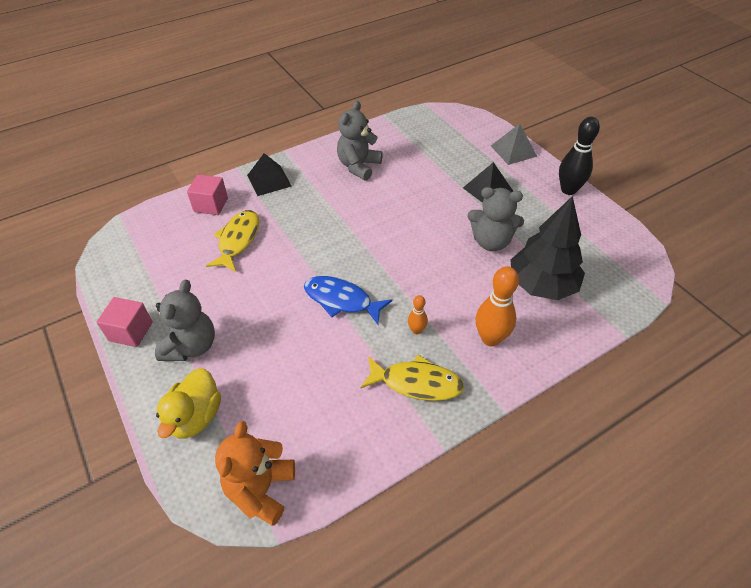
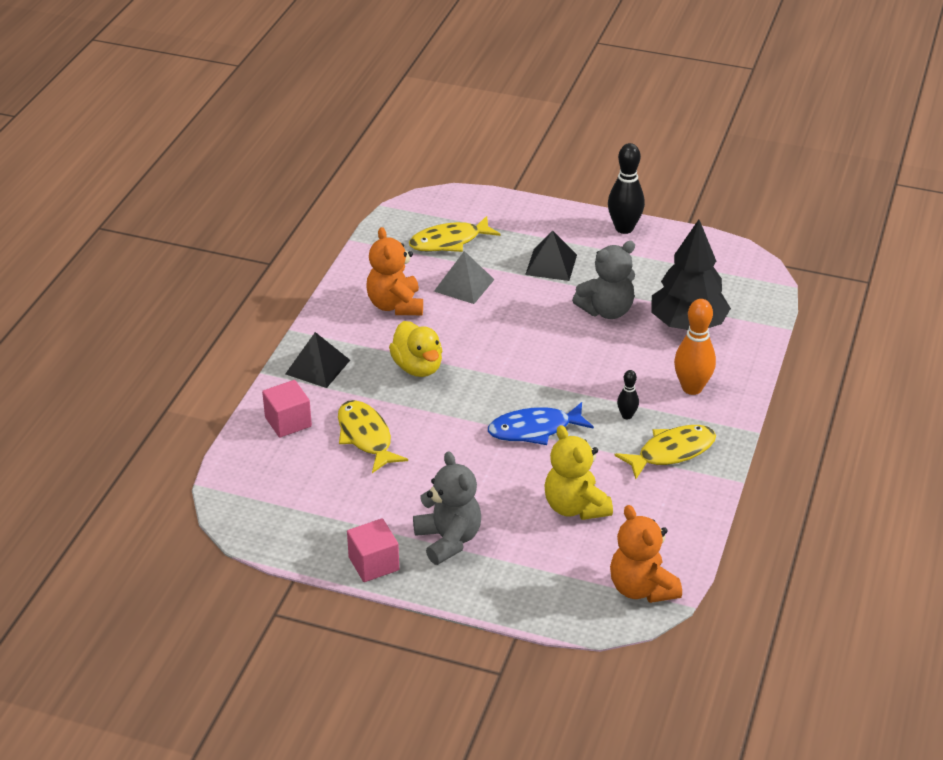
camera: 40 degrees left, 10 degrees down
(195, 416) = (526, 581): yellow duck -> yellow duck (418, 367)
(297, 380) = (575, 507): none -> yellow teddy bear
(358, 166) = (395, 305): grey teddy bear -> orange teddy bear
(416, 330) = (627, 415): orange bowling pin -> black bowling pin
(438, 143) = (449, 241): none -> yellow fish
(513, 151) = (533, 214): grey pyramid -> grey pyramid (464, 285)

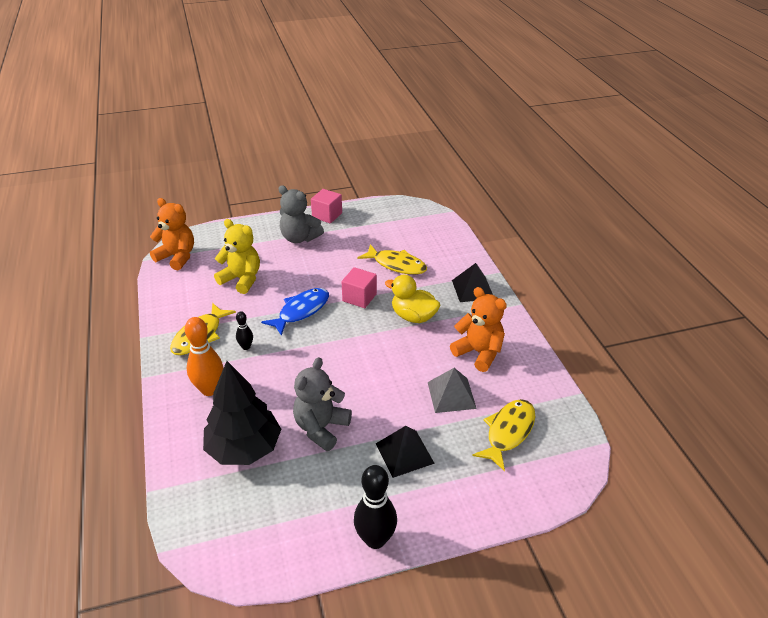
camera: 145 degrees right, 0 degrees up
(288, 422) = (448, 254): pink cube -> pink cube (359, 297)

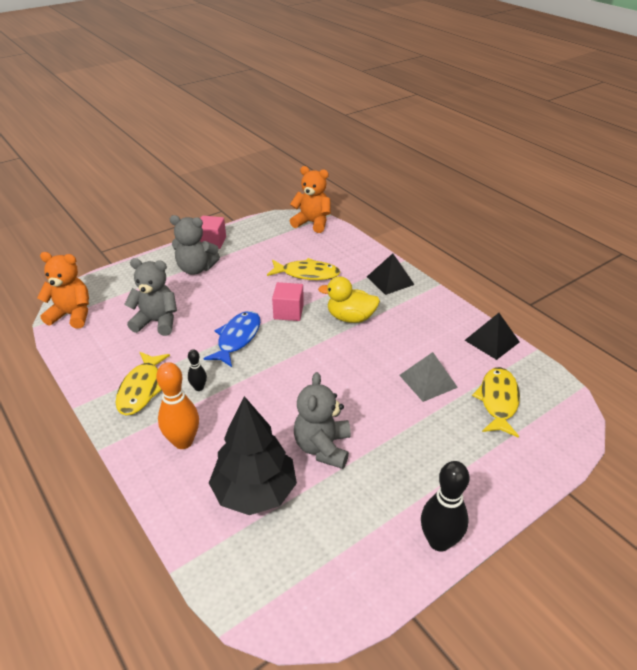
camera: 20 degrees left, 0 degrees up
(242, 279) = (157, 322): yellow teddy bear -> grey teddy bear
(404, 453) = (417, 448): black pyramid -> black pyramid (491, 341)
(479, 353) = (429, 336): orange teddy bear -> orange teddy bear (312, 223)

